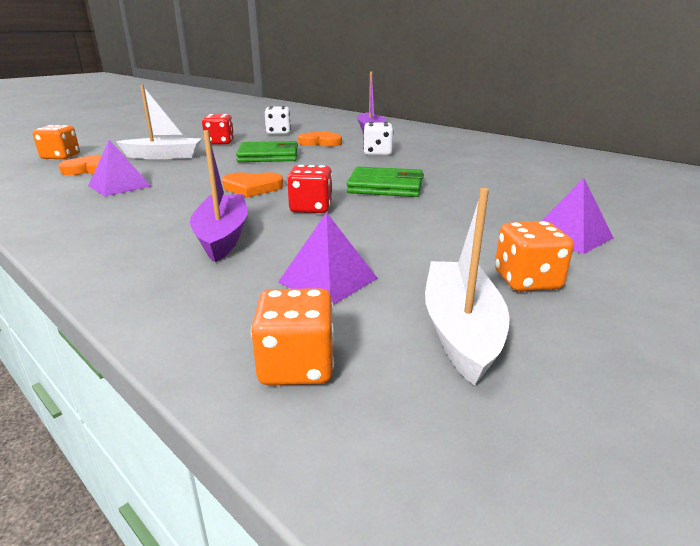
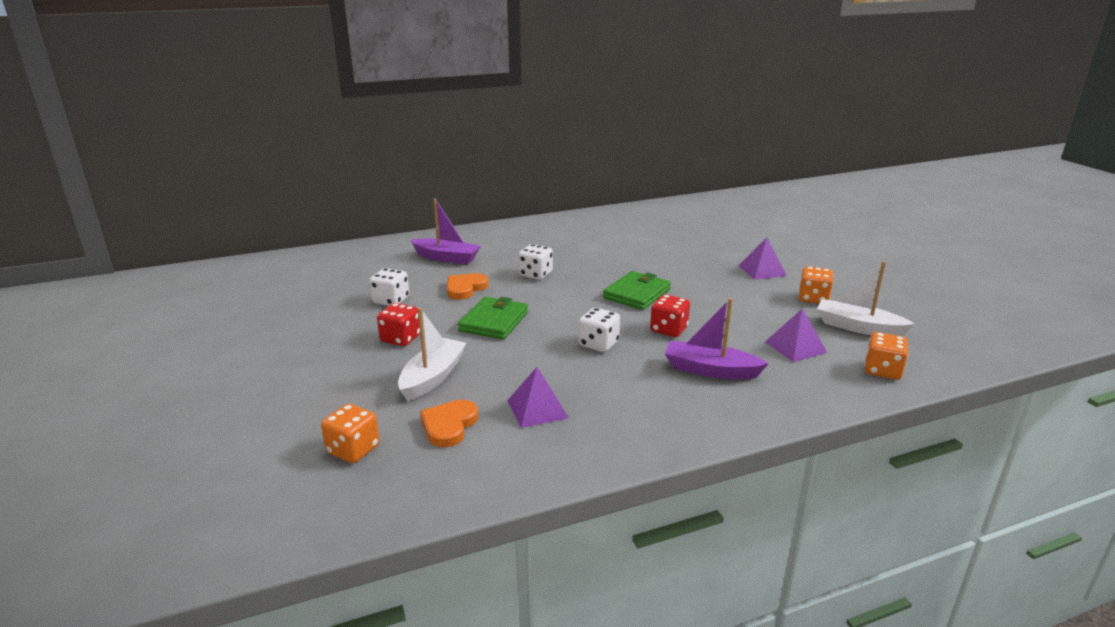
camera: 65 degrees left, 0 degrees up
(252, 188) = (598, 344): orange heart -> white dice

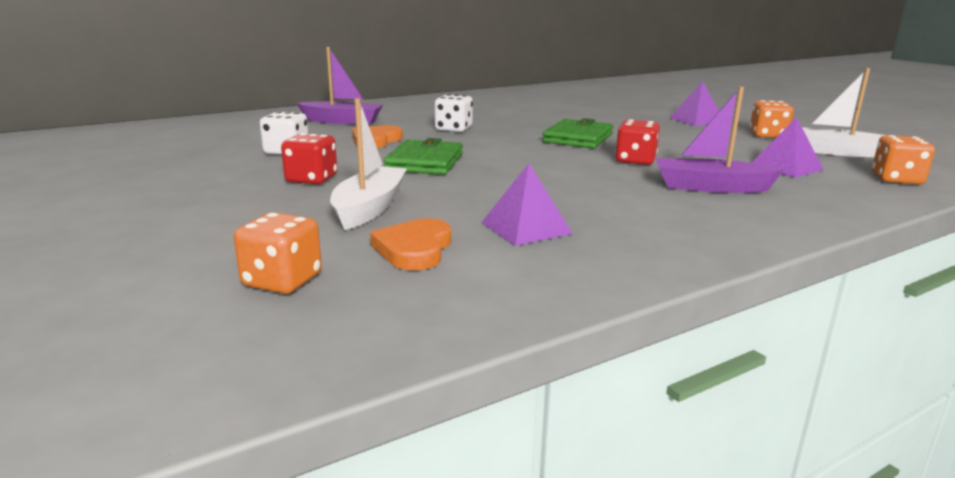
camera: 10 degrees left, 5 degrees down
(598, 344) = (563, 174): white dice -> none

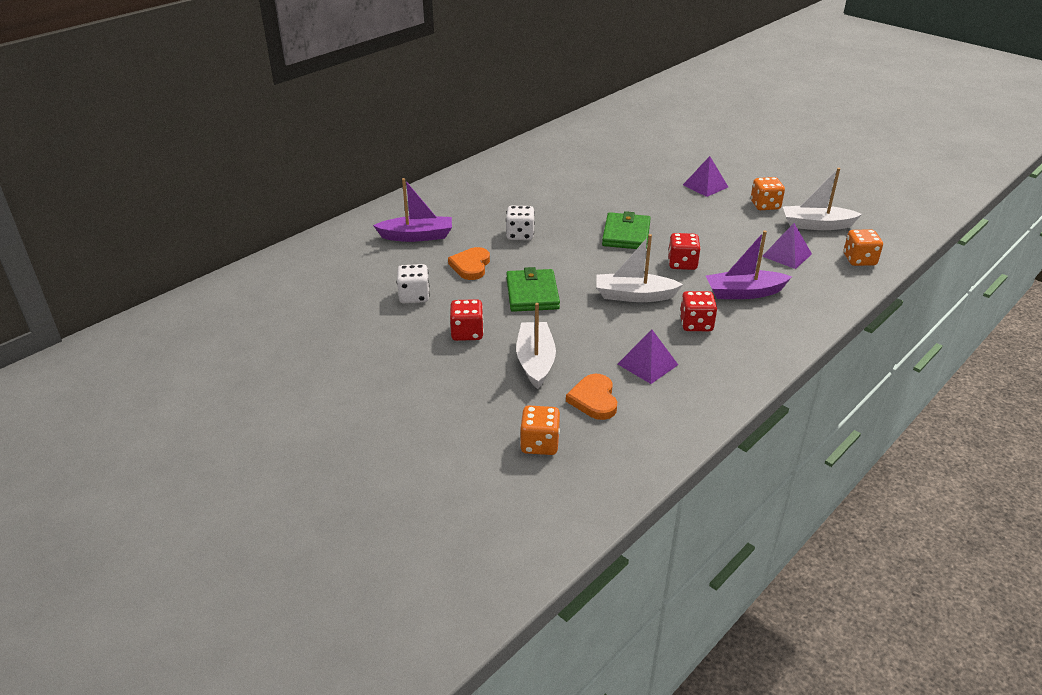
camera: 15 degrees left, 15 degrees up
(553, 175) = (634, 296): none -> white boat
(624, 203) = (696, 324): none -> red dice

